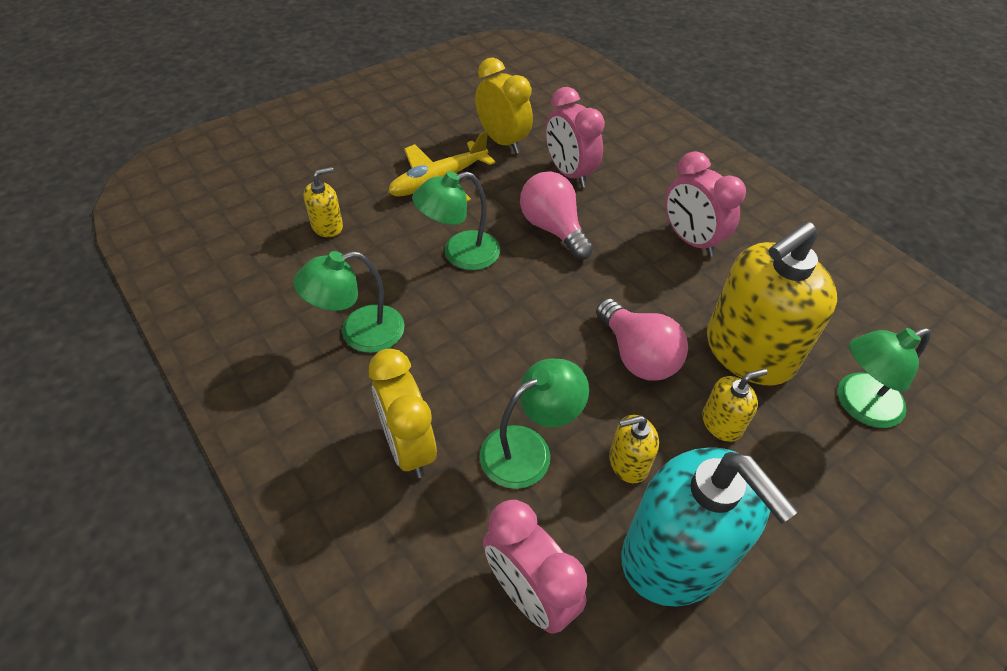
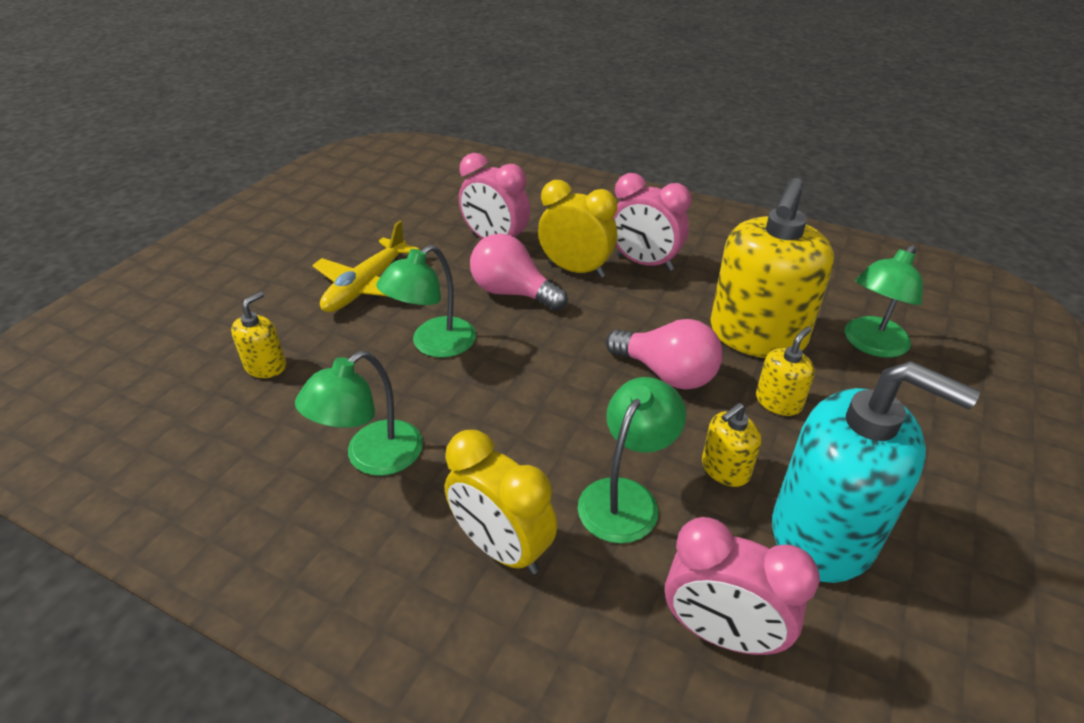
camera: 25 degrees left, 10 degrees down
(502, 141) = (410, 233): yellow clock -> yellow clock (576, 270)

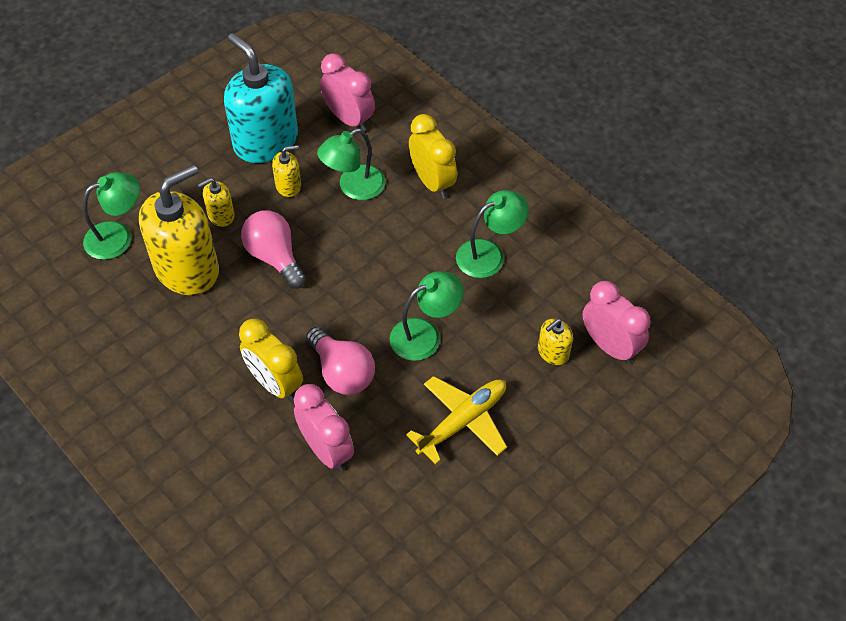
camera: 160 degrees left, 15 degrees up
(644, 263) = (212, 373): pink clock -> pink clock (609, 346)

